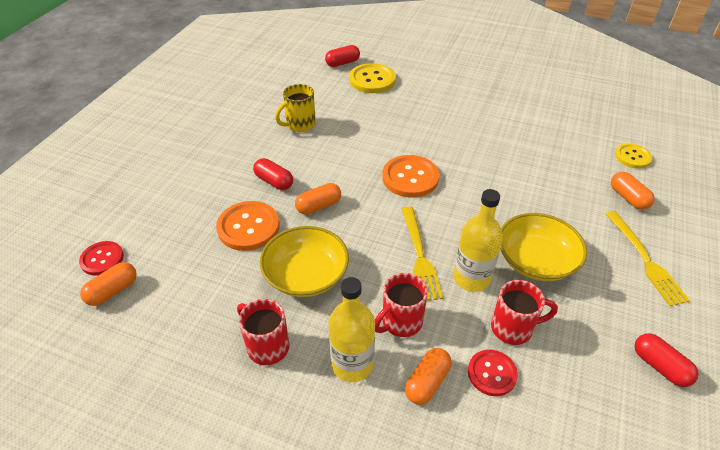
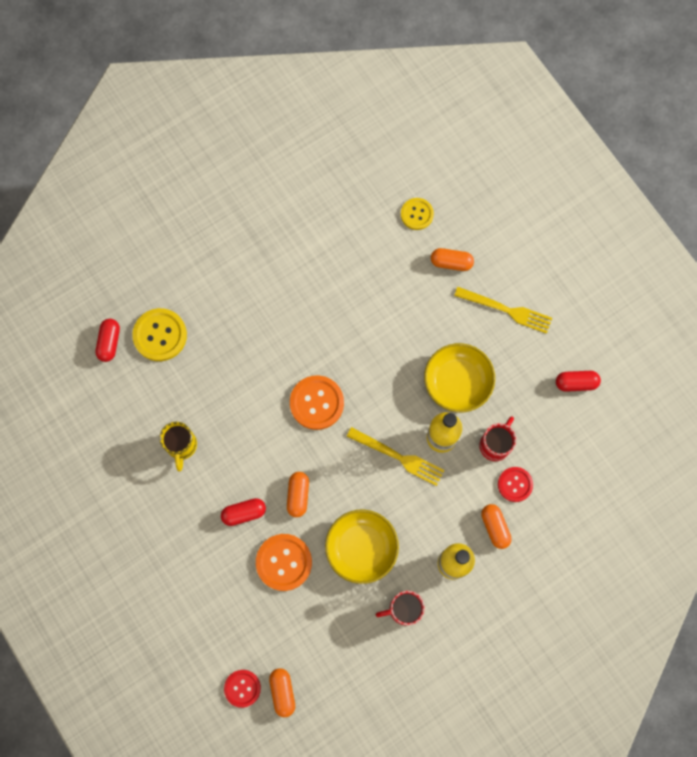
camera: 55 degrees left, 30 degrees up
(400, 322) = (443, 511): red mug -> none

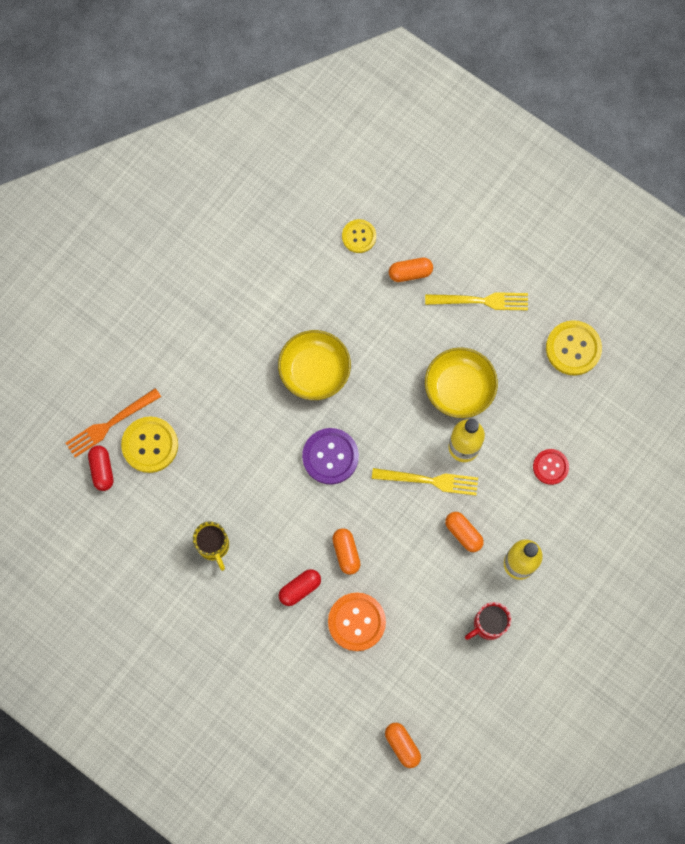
camera: 20 degrees left, 0 degrees up
(132, 304) = (110, 424): none -> orange fork
(242, 688) = (362, 756): red button -> none
(316, 403) = (330, 456): orange button -> purple button
(361, 548) = (426, 581): yellow bowl -> yellow bowl (314, 370)
(495, 444) = (518, 435): red mug -> none
(495, 527) = (546, 514): orange capsule -> orange capsule (463, 533)
(576, 383) = (573, 348): red capsule -> yellow button

